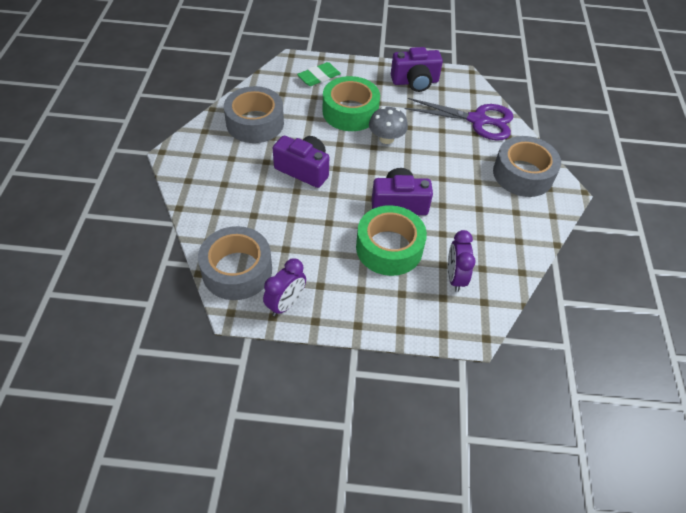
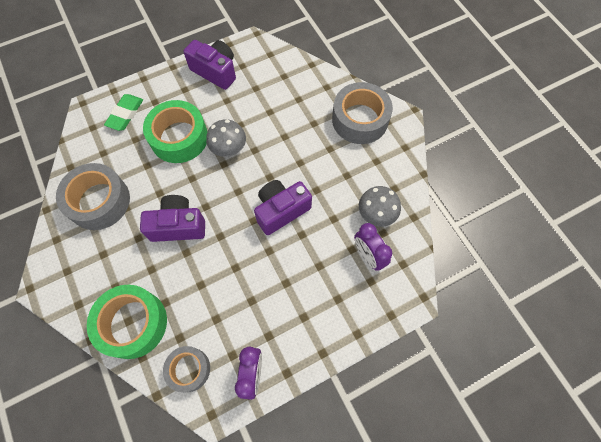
camera: 30 degrees left, 15 degrees up
(237, 270) = (189, 369): grey tape -> grey tape, size x0.60
(389, 248) = (300, 261): green tape -> green tape (133, 323)
(415, 82) = (215, 71): purple camera -> purple camera turned 105 degrees counterclockwise
(477, 120) = (292, 84): purple scissors -> none
(486, 251) = (376, 214): none -> grey mushroom

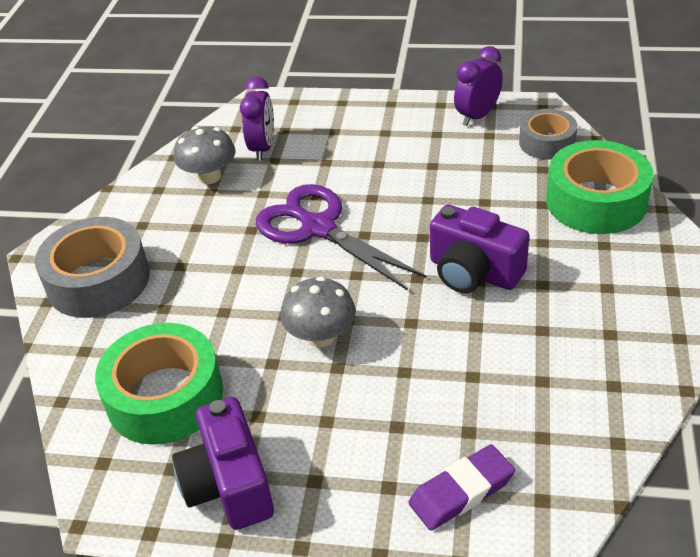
camera: 140 degrees left, 25 degrees down
(99, 201) = (584, 359): grey tape -> none
(125, 114) = (461, 491): green eraser -> purple eraser
(179, 138) = (388, 393): green tape -> green tape (165, 396)
(281, 211) = (318, 228): purple camera -> purple scissors

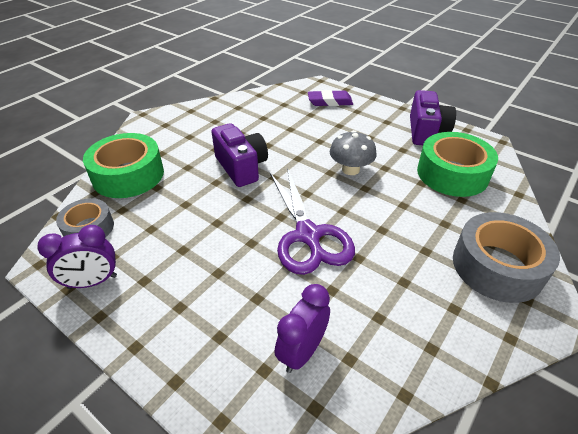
camera: 155 degrees left, 0 degrees up
(209, 176) = (373, 338): grey mushroom -> none

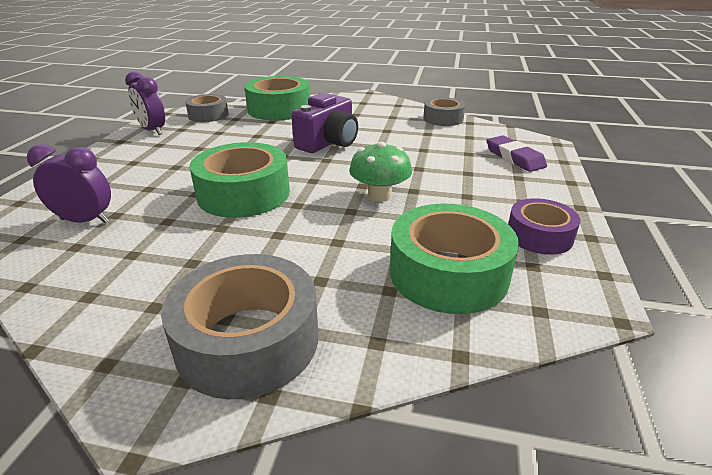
camera: 65 degrees right, 10 degrees down
(242, 102) = (443, 119): none -> grey tape
(308, 235) = (243, 194): purple scissors -> green tape
(350, 169) = (379, 195): grey mushroom -> green mushroom
(426, 132) = (539, 236): purple camera -> purple tape

